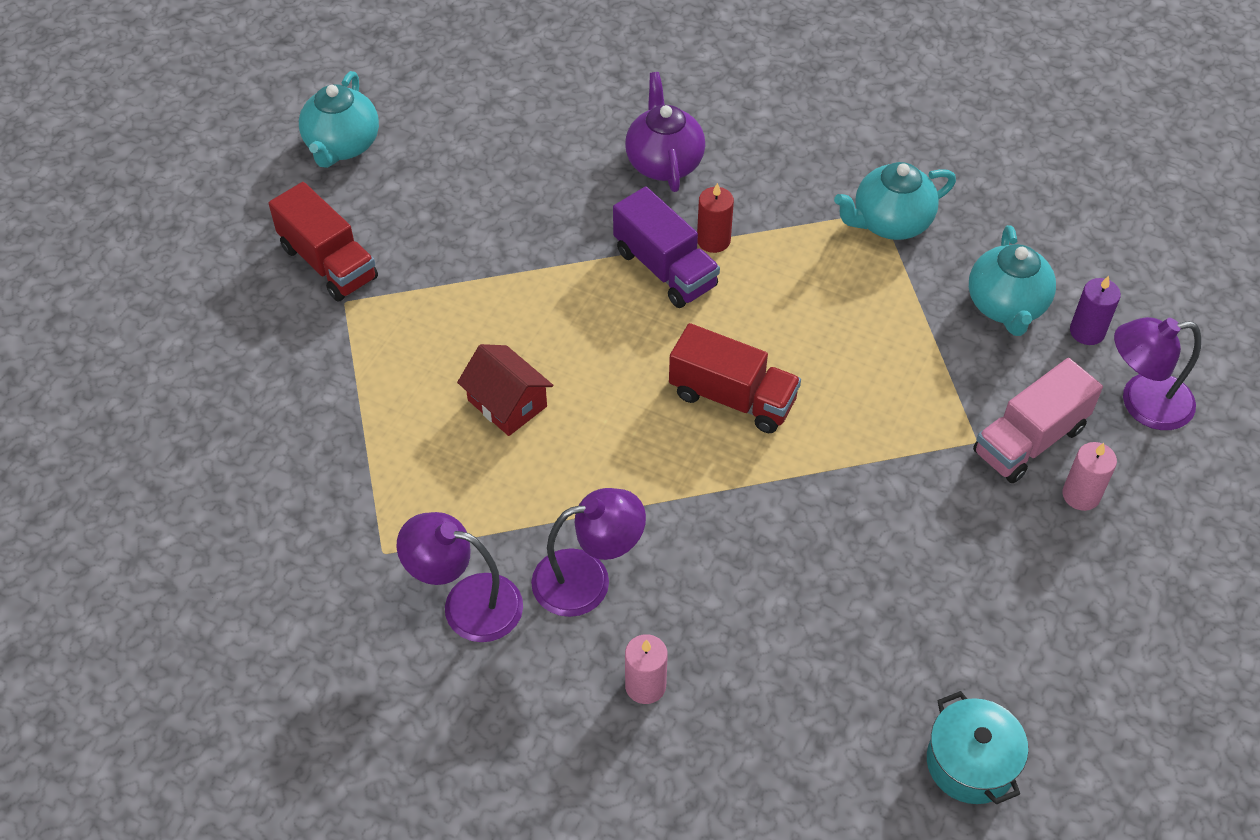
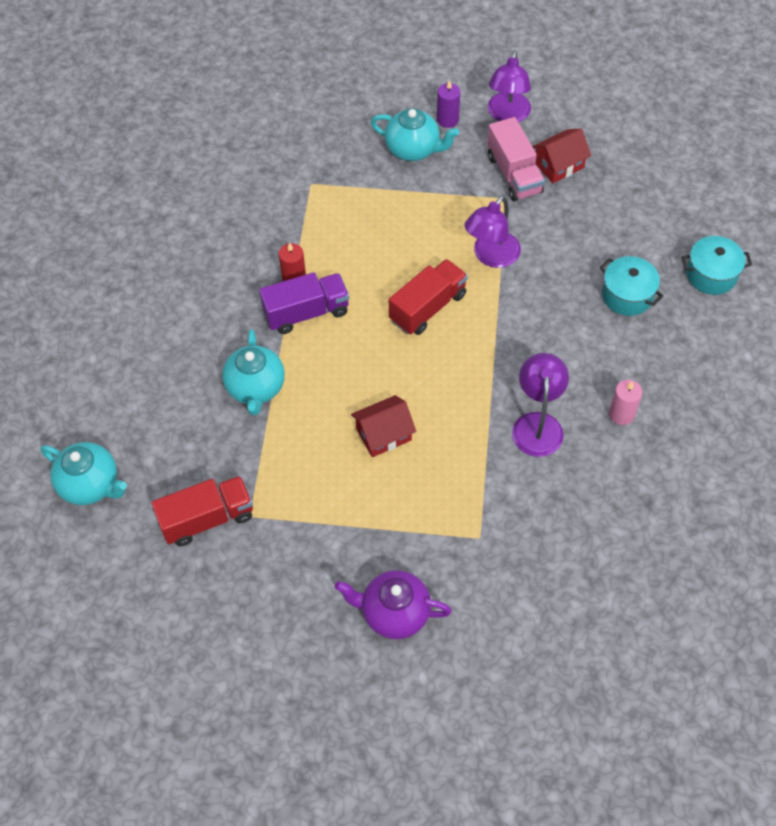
camera: 70 degrees left, 5 degrees up
(467, 603) = (534, 496): purple lamp -> purple lamp (491, 256)
(664, 162) = (211, 286): purple teapot -> purple teapot (394, 613)
(870, 646) = (627, 295): none -> turquoise pot
(890, 223) = (322, 182): turquoise teapot -> turquoise teapot (256, 388)
(1081, 495) = (559, 165): pink candle -> red house

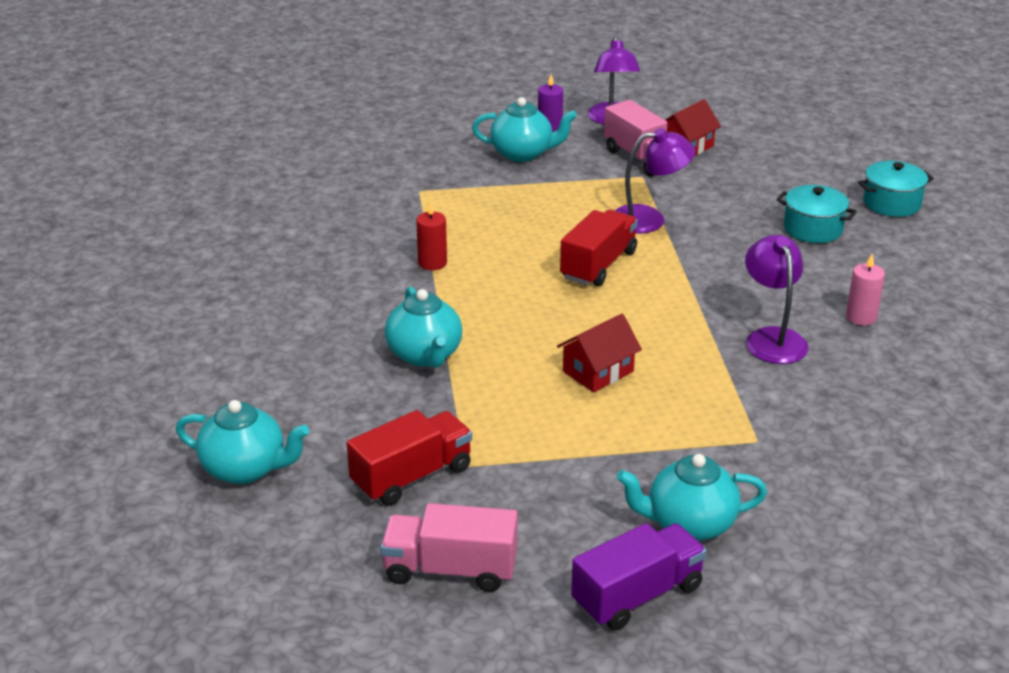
camera: 15 degrees left, 25 degrees down
(207, 618) = (450, 570): none -> pink truck
(306, 313) = (459, 287): purple truck -> purple truck (637, 595)
(394, 613) = (689, 524): purple teapot -> turquoise teapot
(491, 256) = (649, 219): purple lamp -> purple lamp turned 120 degrees counterclockwise

